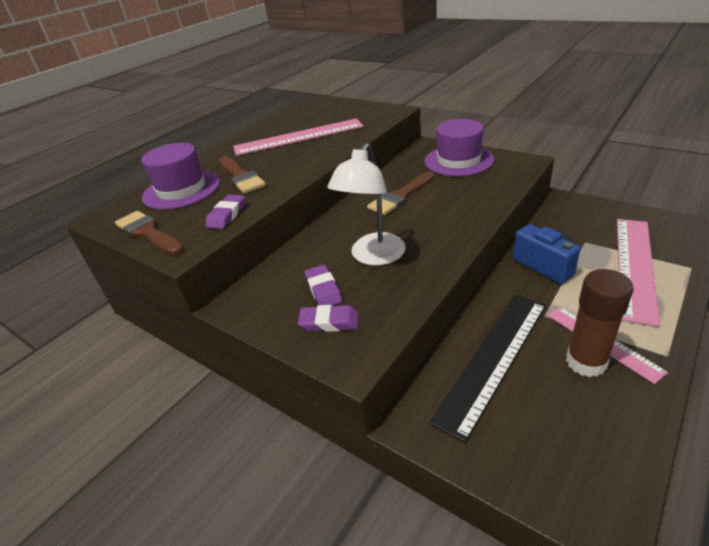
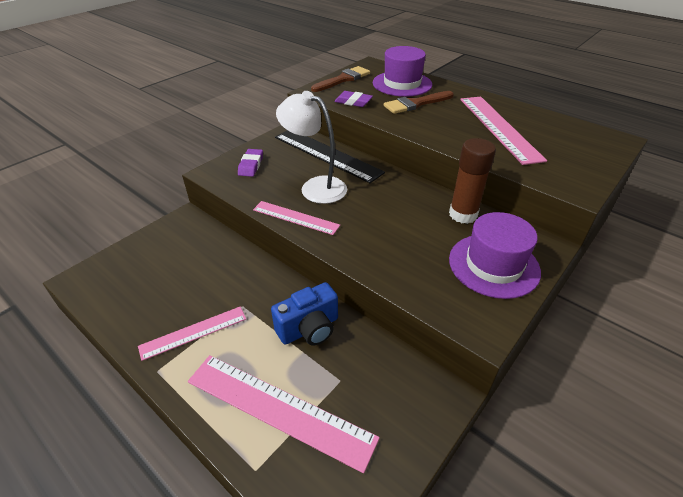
camera: 90 degrees right, 5 degrees up
(323, 290) = (285, 164): purple eraser -> none
(400, 196) = (412, 210): brown brush -> none
(436, 260) = (295, 217): none -> pink ruler
(493, 359) = (213, 263): black ruler -> black ruler (327, 154)
(586, 362) = (181, 313): brown glue stick -> brown glue stick (463, 214)

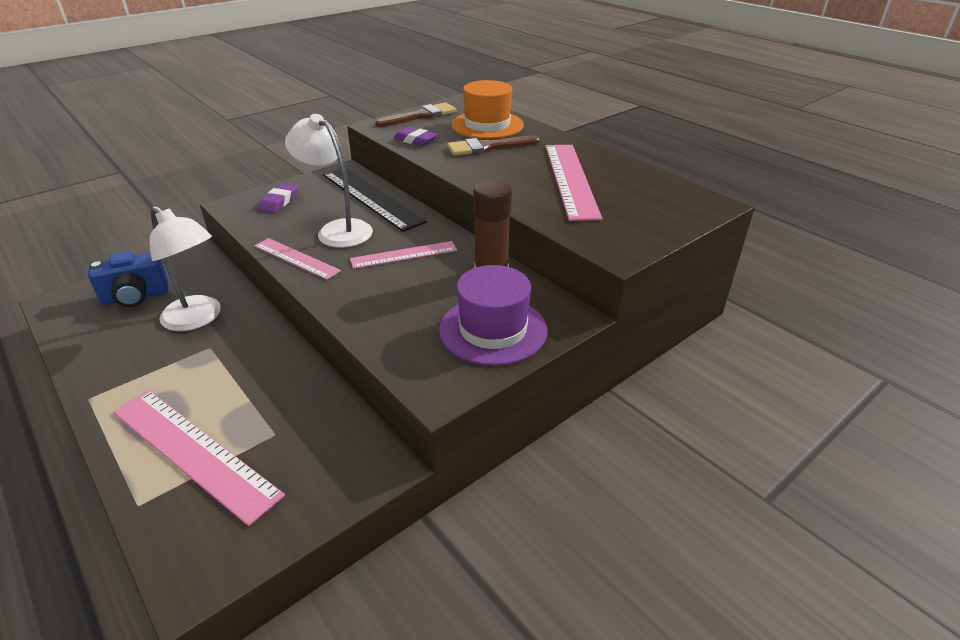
camera: 10 degrees right, 5 degrees down
(193, 332) = (144, 367): pink ruler -> pink ruler (404, 255)
(218, 280) = (198, 319): none -> white lamp
(309, 329) = (269, 379): blue camera -> blue camera (136, 297)
(402, 84) = (487, 125): purple hat -> orange hat

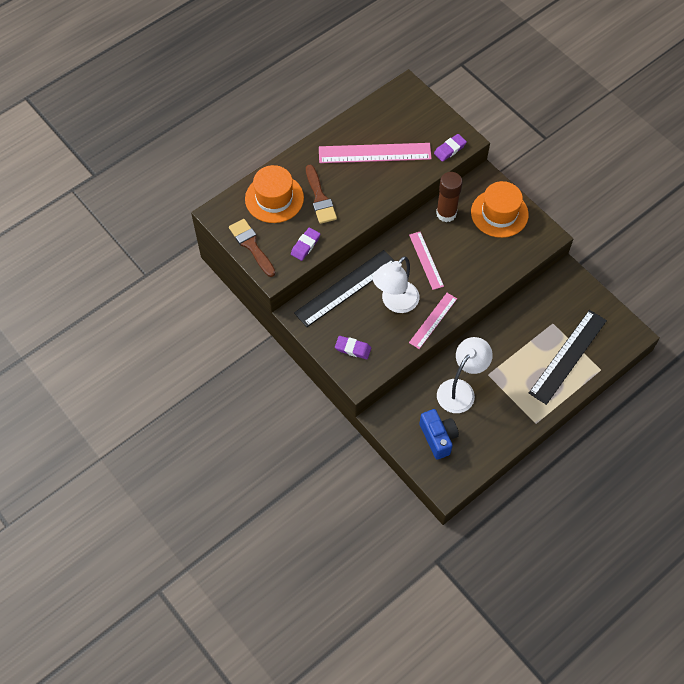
camera: 90 degrees left, 25 degrees up
(193, 452) = (568, 356): pink ruler -> black ruler
(493, 330) = (499, 213): purple hat -> orange hat
(594, 237) = (450, 149): none -> purple eraser

